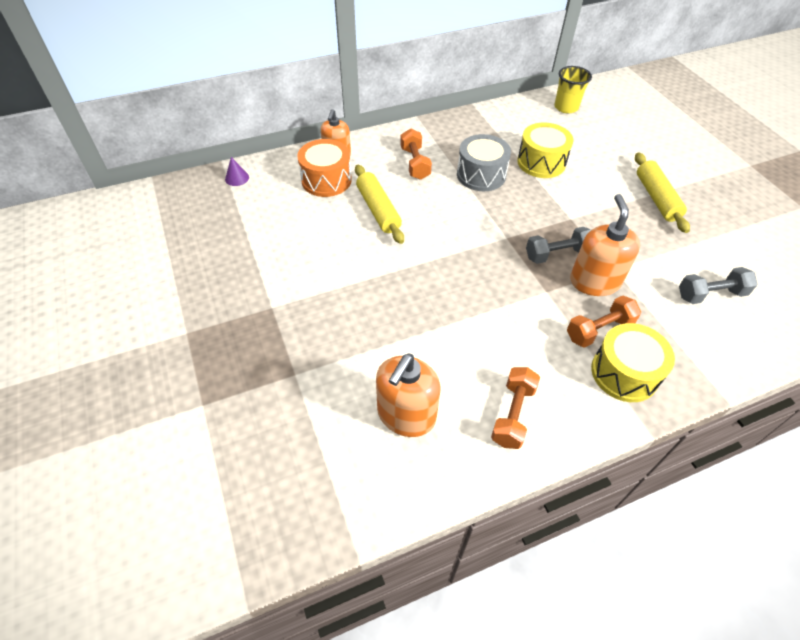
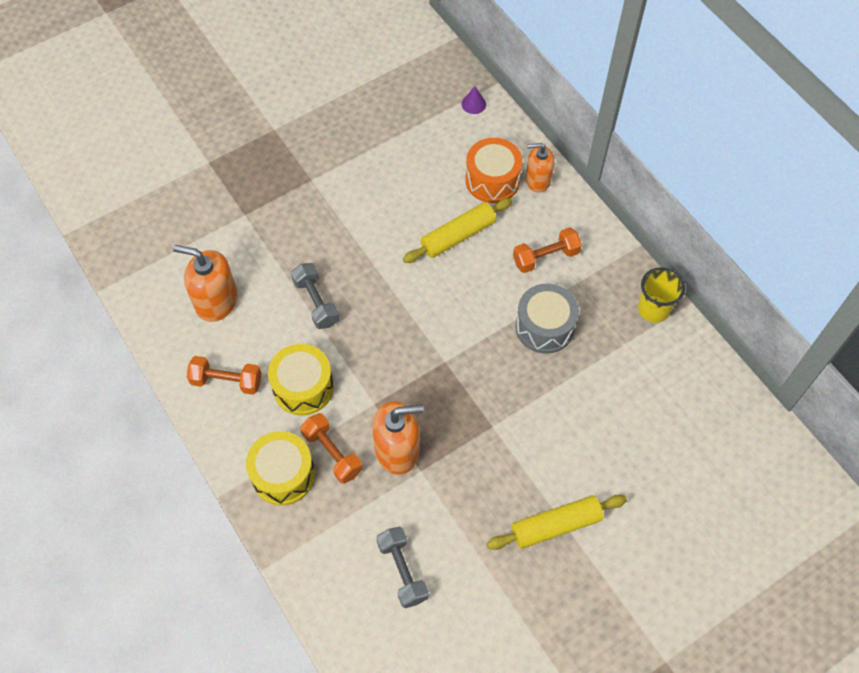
camera: 80 degrees right, 10 degrees up
(541, 162) = (588, 391): yellow drum -> yellow drum (303, 387)
(557, 254) = (430, 412): grey dumbbell -> grey dumbbell (316, 302)
(566, 107) = (724, 418): yellow cup -> yellow cup (653, 309)

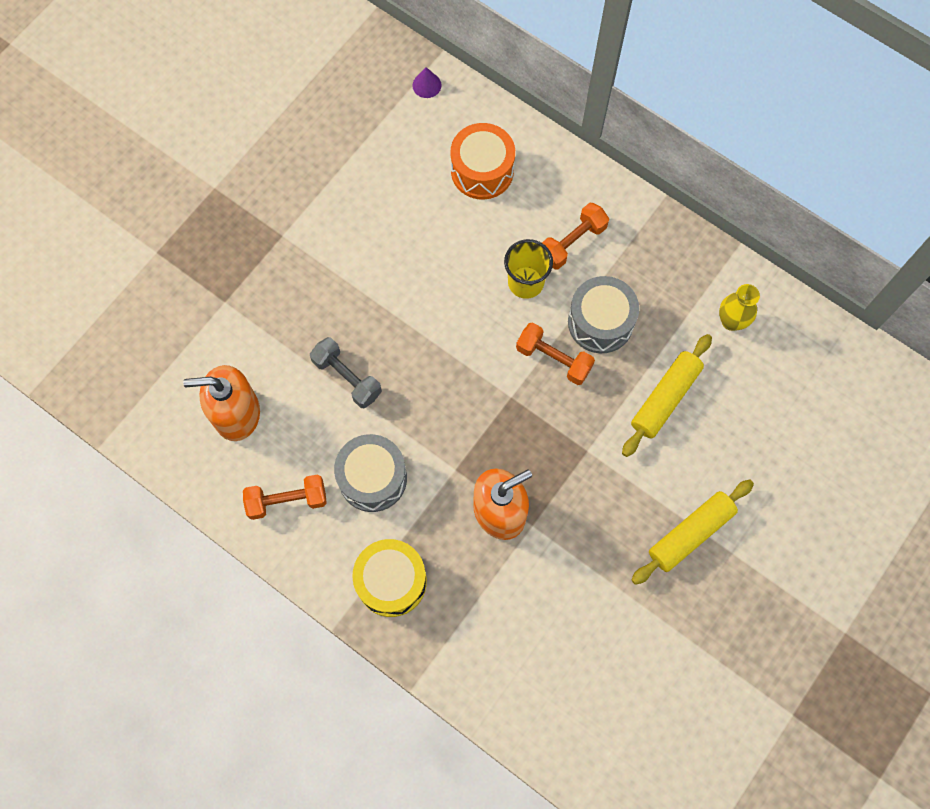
camera: 20 degrees left, 10 degrees up
(303, 387) = (372, 478): yellow drum -> grey drum
(332, 453) = (433, 539): orange dumbbell -> orange dumbbell (553, 359)
(402, 571) = (555, 637): grey dumbbell -> none
(458, 236) = (470, 249): yellow rolling pin -> yellow rolling pin (665, 398)
(537, 180) = (531, 155): orange soap dispenser -> none
(653, 309) = (705, 264): yellow cup -> yellow cup (525, 282)
(659, 362) = (731, 321): none -> yellow vase

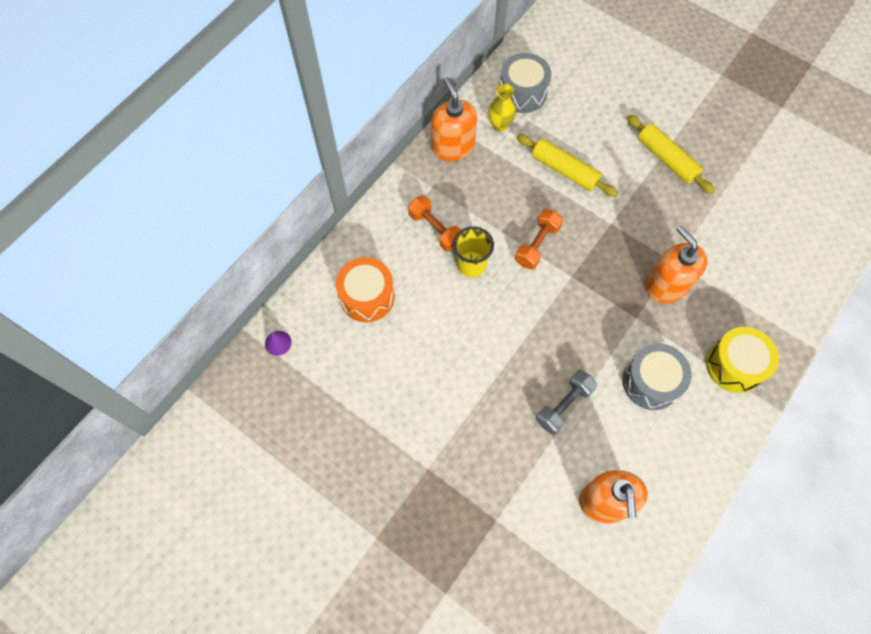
camera: 90 degrees left, 5 degrees down
(287, 500) = (679, 452): orange dumbbell -> none
(600, 322) = (504, 211): grey drum -> grey drum (522, 93)
(693, 263) = (453, 147): none -> orange soap dispenser

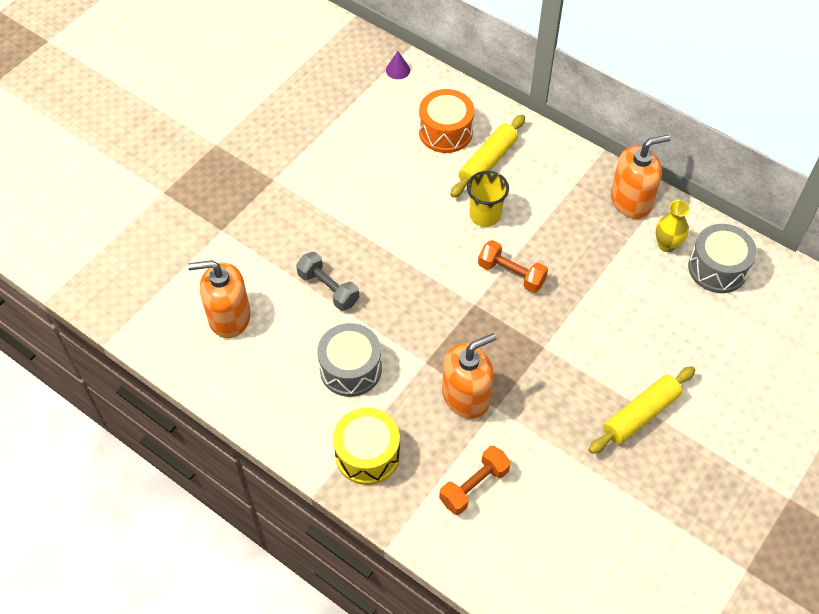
camera: 90 degrees right, 10 degrees down
(435, 229) = (525, 185): orange dumbbell -> orange dumbbell (474, 486)
(564, 170) = (612, 305): yellow rolling pin -> yellow rolling pin (488, 162)

